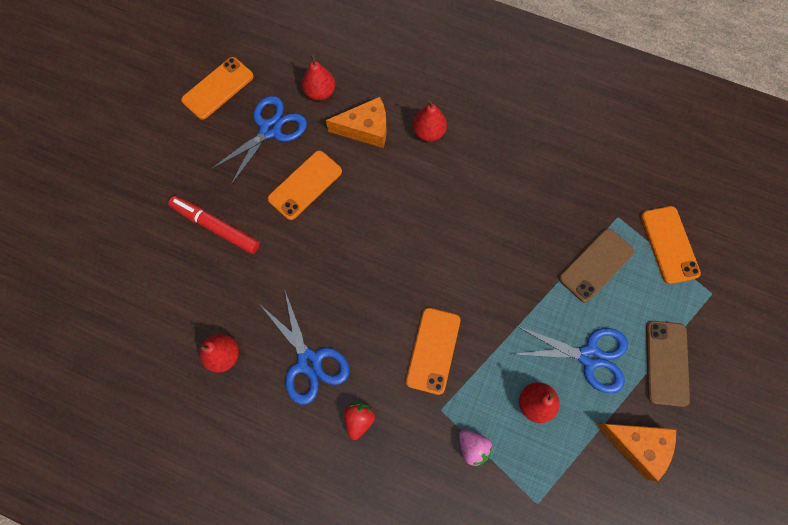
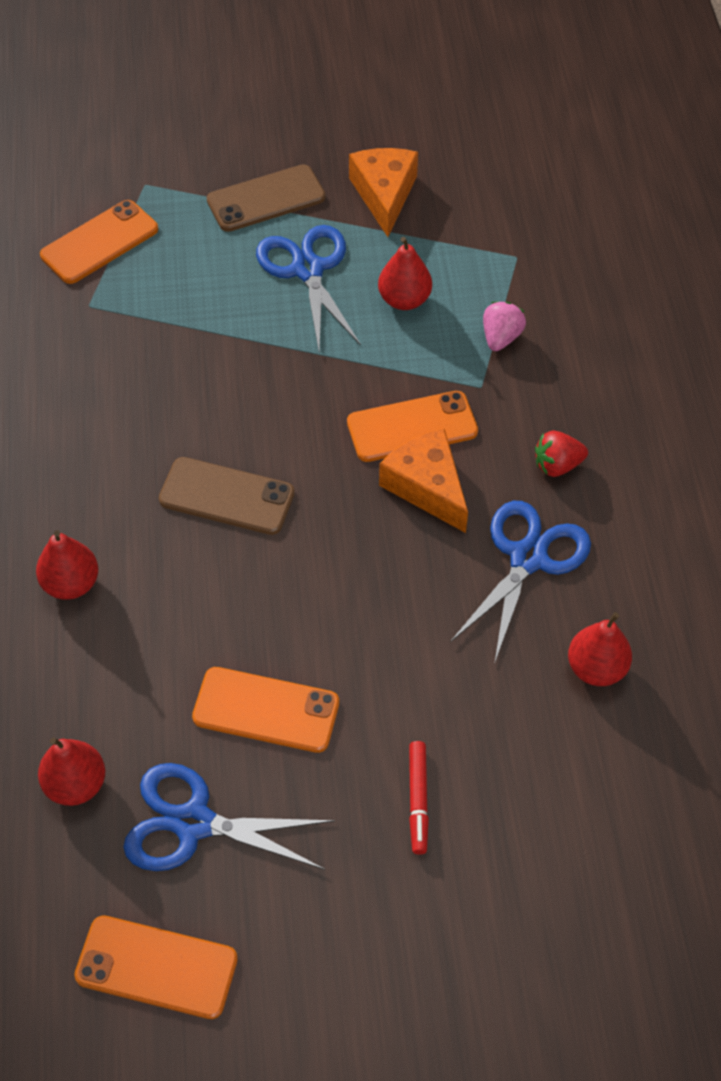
camera: 120 degrees left, 15 degrees down
(216, 227) = (418, 800): red marker -> red marker, size x0.61
(365, 129) = (112, 676): orange cheese -> orange cheese (427, 486)
(596, 265) = (176, 304): brown phone -> brown phone (227, 496)

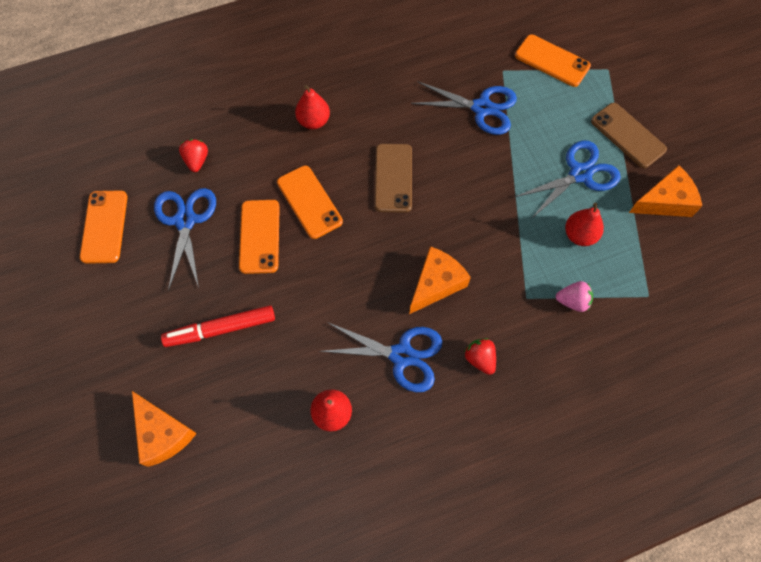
camera: 75 degrees right, 10 degrees up
(76, 784) = (197, 161): red pear -> red strawberry
(146, 351) = (481, 108): none -> blue scissors
(412, 427) = (479, 264): orange phone -> orange phone (309, 202)
(418, 800) = (221, 329): red marker -> red marker, size x1.63
(576, 919) = (162, 433): none -> orange cheese

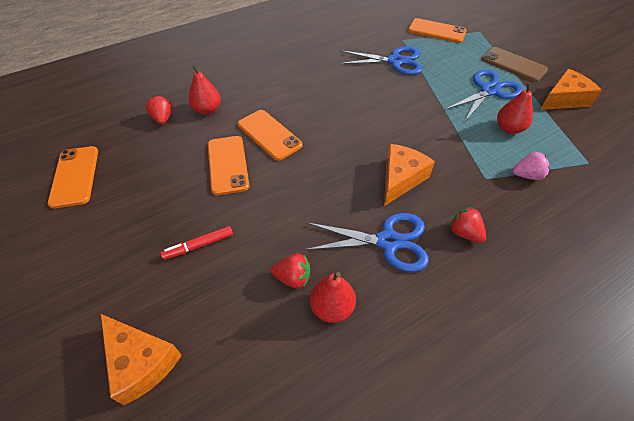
camera: 10 degrees left, 15 degrees down
(185, 221) = (155, 162): blue scissors -> none
(221, 329) = (199, 246): red marker -> red marker, size x0.61
(303, 378) = (293, 278): none -> red strawberry
(313, 121) = (262, 83): red pear -> red pear (207, 110)
(393, 178) = (338, 110): brown phone -> none

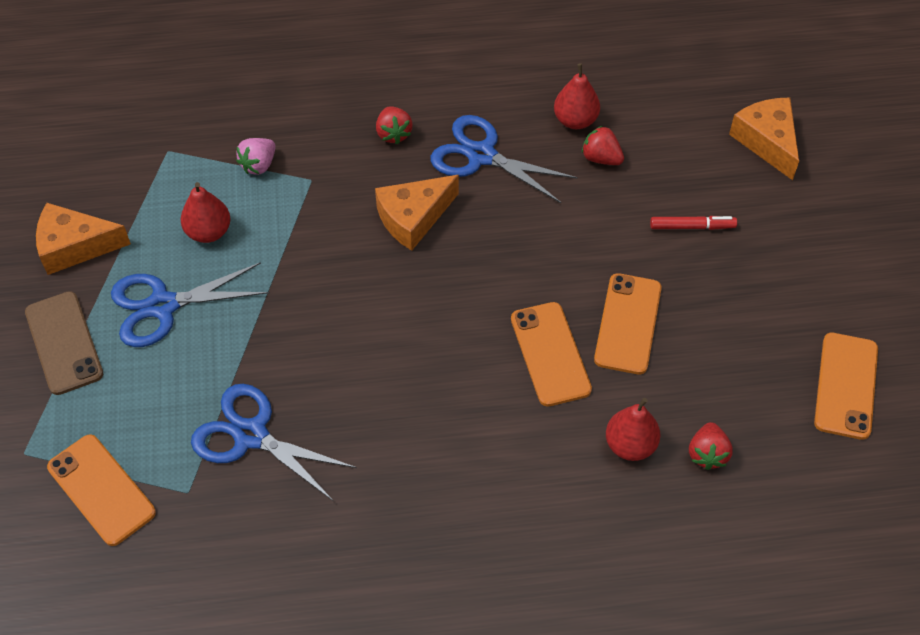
camera: 155 degrees left, 5 degrees up
(527, 175) = (259, 165): pink strawberry -> pink strawberry turned 75 degrees counterclockwise

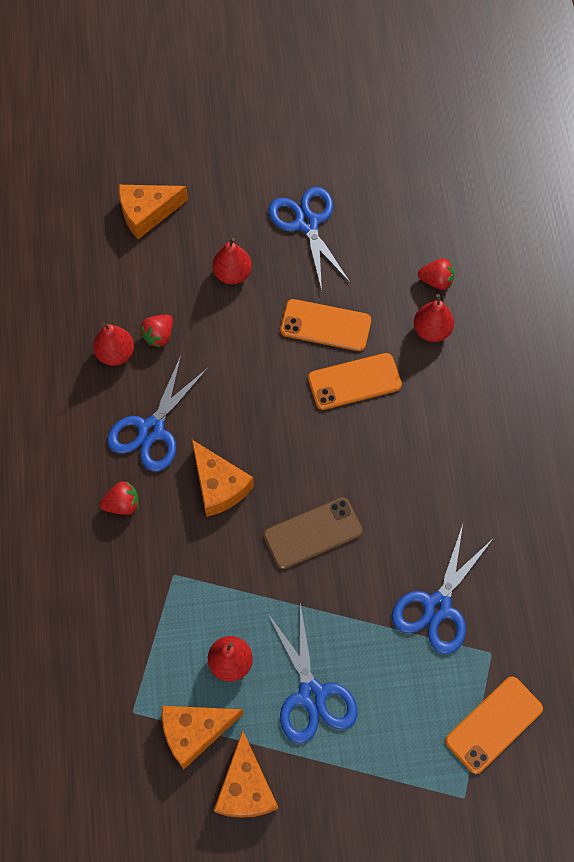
camera: 90 degrees left, 10 degrees up
(64, 343) = (352, 780): brown phone -> brown phone (313, 533)
(139, 202) = (194, 732): none -> orange cheese
(259, 165) = (154, 623): pink strawberry -> none
(692, 226) = (232, 274): red marker -> red pear
(777, 304) = (307, 223): none -> blue scissors
(846, 386) = (376, 188): orange phone -> none

